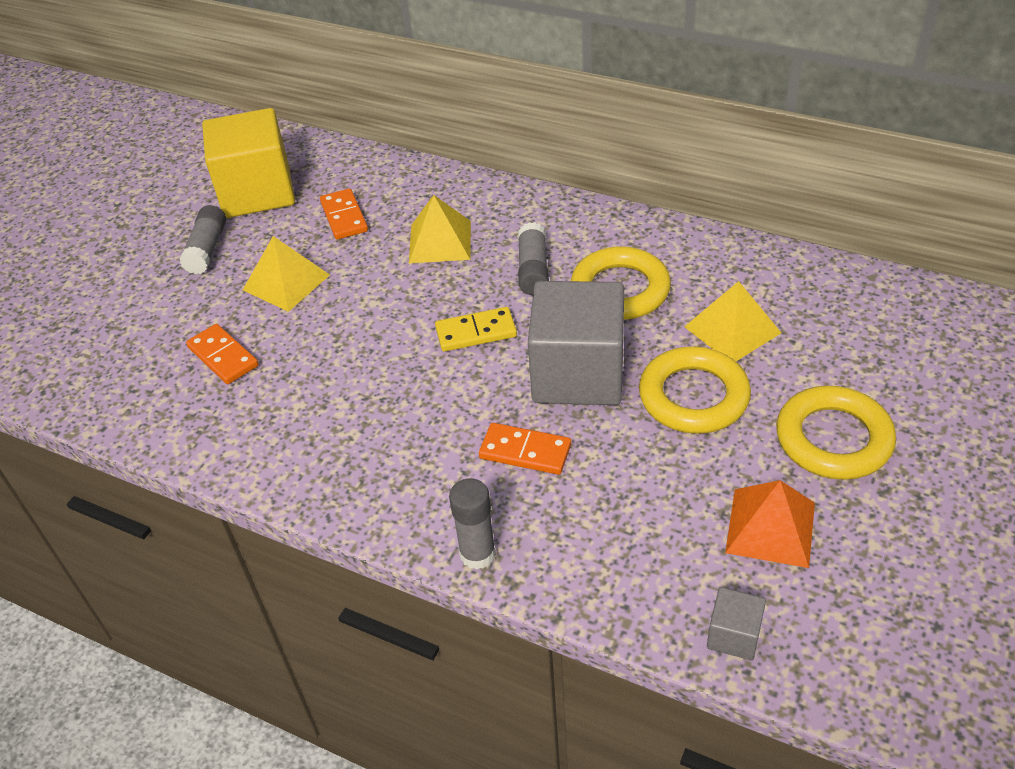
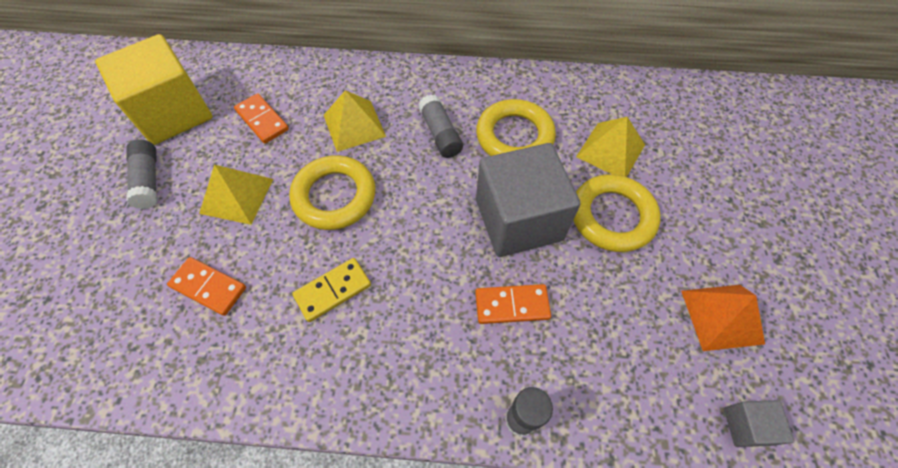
camera: 25 degrees left, 15 degrees up
(476, 332) = (421, 203): yellow domino -> yellow domino (333, 291)
(833, 439) = (724, 225): yellow ring -> yellow ring (334, 196)

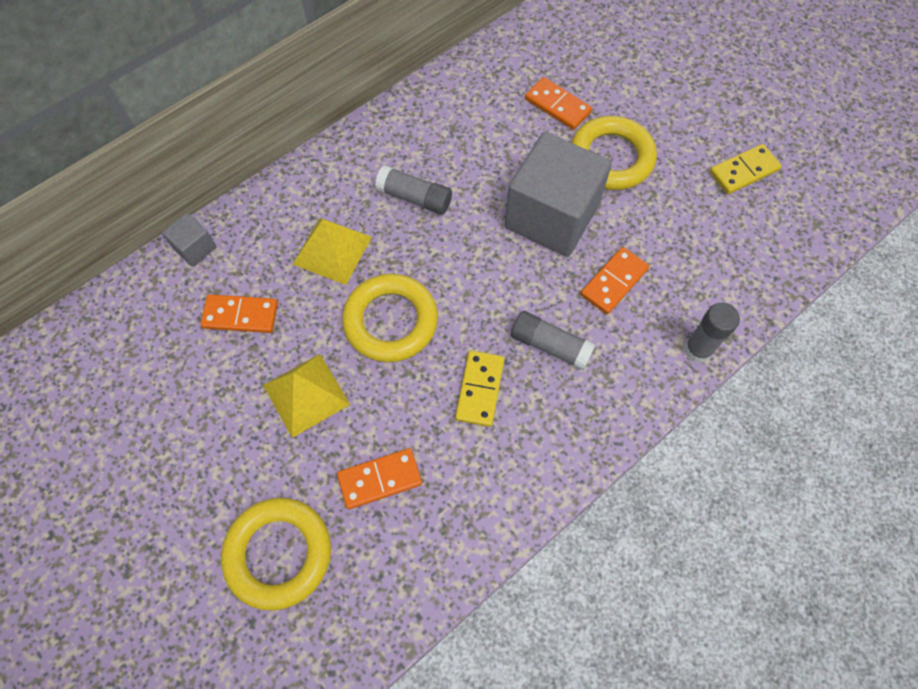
camera: 45 degrees left, 5 degrees up
(148, 180) = (203, 456): grey glue stick -> grey glue stick (550, 345)
(173, 113) = (140, 382): yellow cube -> none
(514, 136) = (475, 151): yellow ring -> yellow ring (278, 554)
(610, 150) = (557, 105): yellow pyramid -> orange domino
(721, 316) = (743, 171): orange pyramid -> yellow domino
(746, 426) = (818, 229): grey cube -> grey cube (195, 248)

